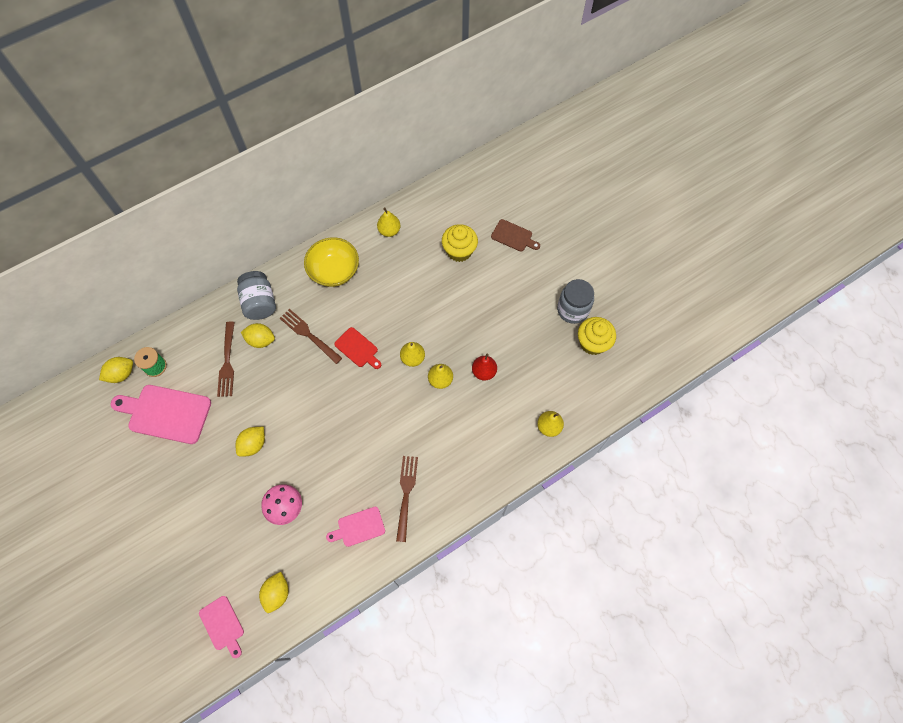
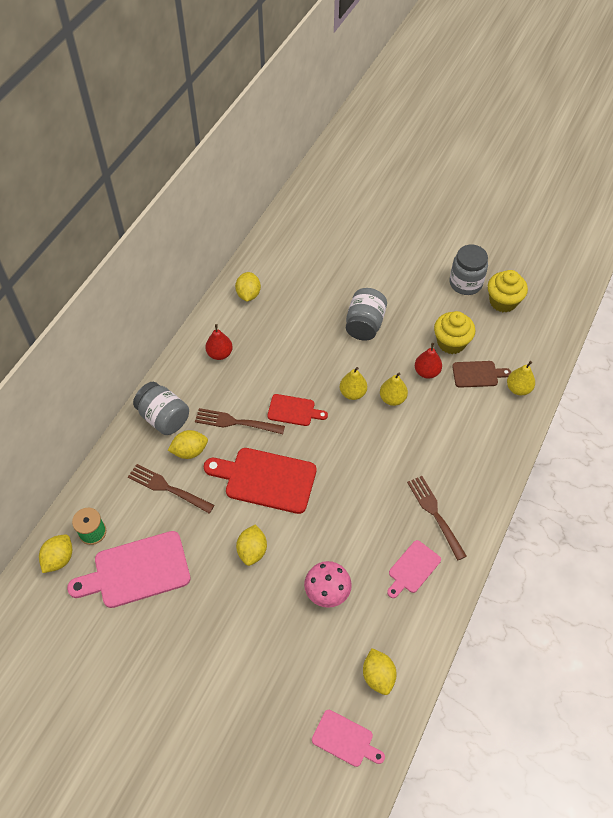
camera: 30 degrees left, 10 degrees down
(227, 361) = (168, 488): brown fork -> brown fork turned 150 degrees clockwise
(300, 393) = (266, 479): none -> red cutting board
(334, 271) = (220, 354): yellow bowl -> red pear
(389, 231) = (248, 294): yellow pear -> yellow lemon
(459, 251) = (328, 282): yellow cupcake -> yellow cupcake (451, 342)
(463, 304) = (364, 324): none -> grey jar
(513, 236) = (368, 248): brown cutting board -> brown cutting board (477, 374)

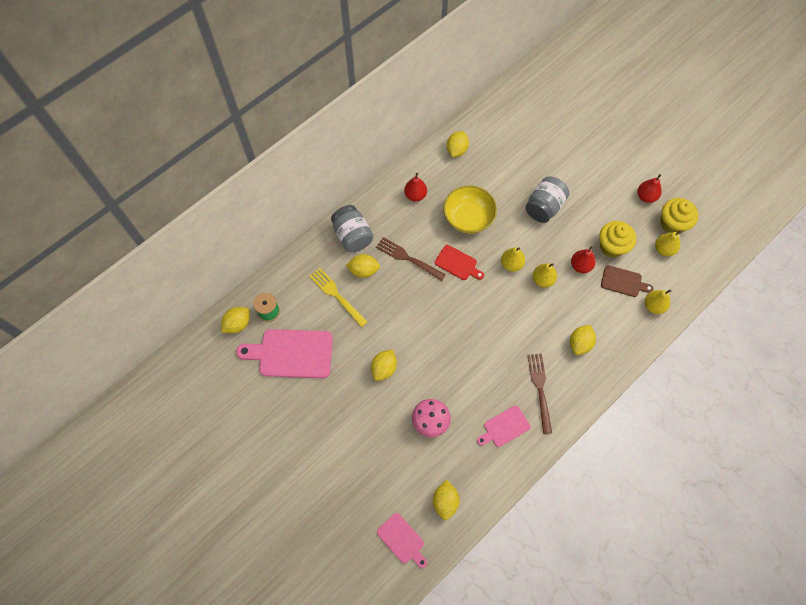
camera: 20 degrees right, 10 degrees up
(168, 488) = (337, 296): brown fork -> yellow fork
(266, 479) = (415, 314): red cutting board -> none
(287, 360) = (468, 218): none -> yellow bowl
(458, 452) = (580, 343): none -> yellow lemon
(465, 283) = (646, 196): grey jar -> red pear
(505, 329) = (664, 249): none -> yellow pear

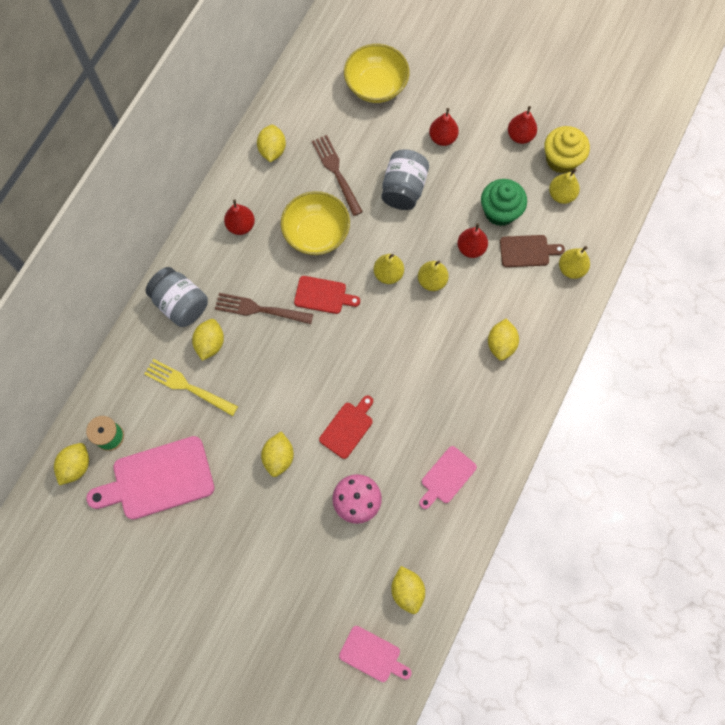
camera: 20 degrees left, 5 degrees up
(363, 270) = (210, 343): yellow lemon -> yellow lemon turned 60 degrees counterclockwise
(442, 365) = (348, 428): none -> red cutting board
(540, 390) = (473, 417): brown fork -> brown fork (337, 173)
(548, 128) = (376, 86): none -> yellow bowl
(586, 180) = (442, 138): none -> red pear
(612, 246) = (500, 212): yellow cupcake -> green cupcake

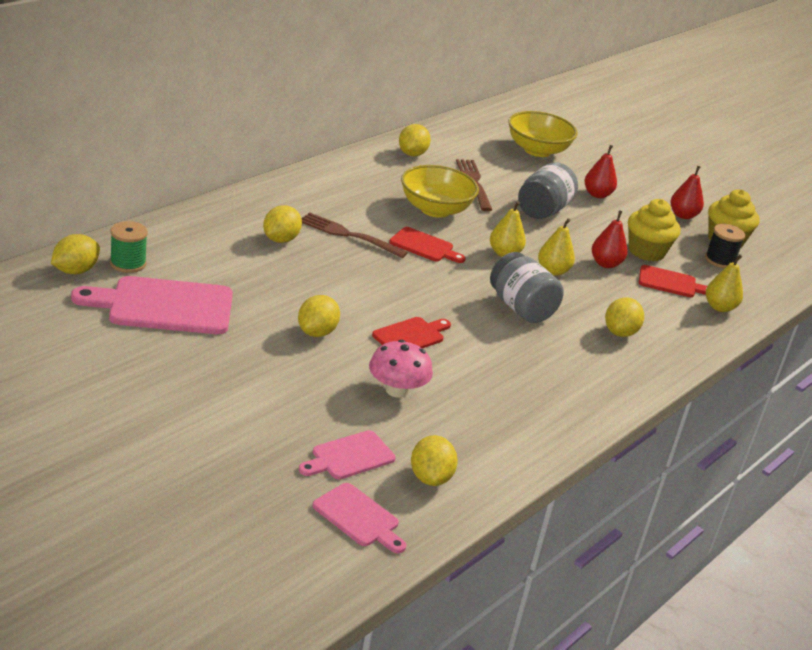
camera: 10 degrees right, 40 degrees down
(181, 304) = (263, 208): grey jar -> grey jar (521, 308)
(188, 387) = (239, 258): yellow fork -> none
(241, 225) = (355, 184): red pear -> none
(446, 477) = (518, 405): pink cutting board -> pink cutting board (349, 457)
(500, 212) = (646, 251): green cupcake -> yellow cupcake
(527, 251) = (670, 283): brown cutting board -> red cutting board
(561, 195) = (720, 260): yellow pear -> black spool

